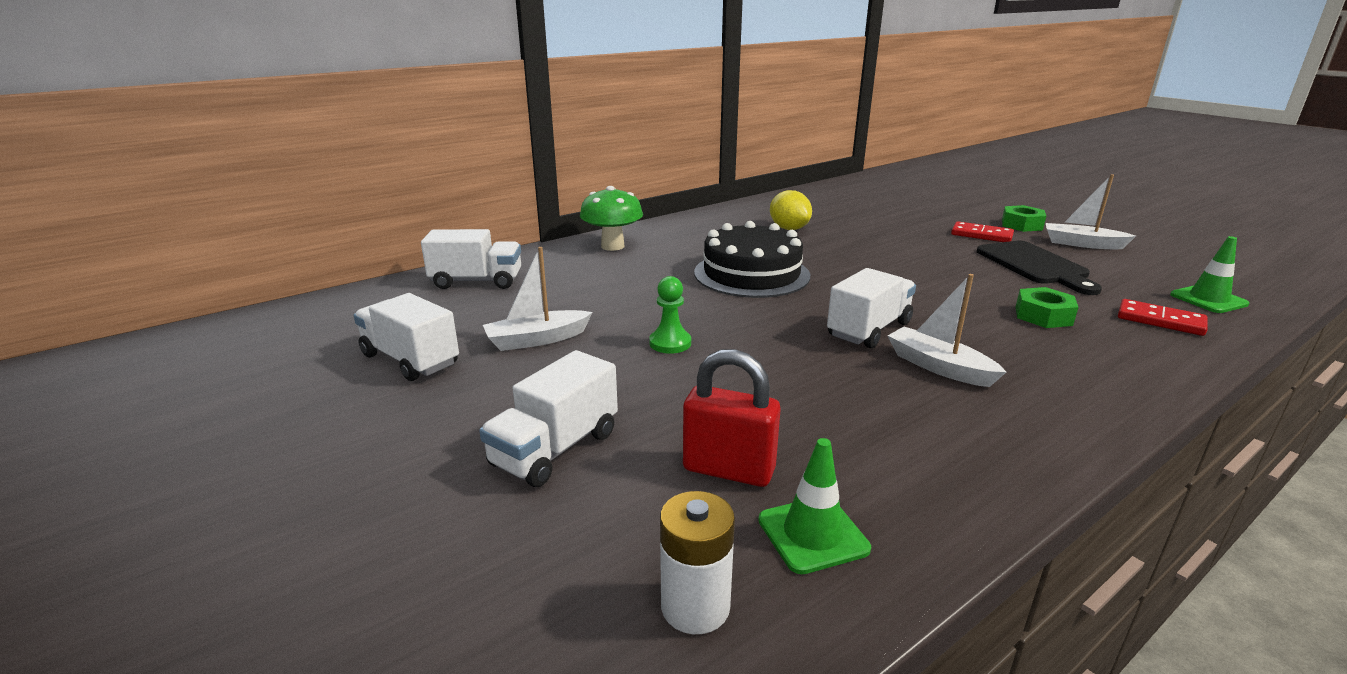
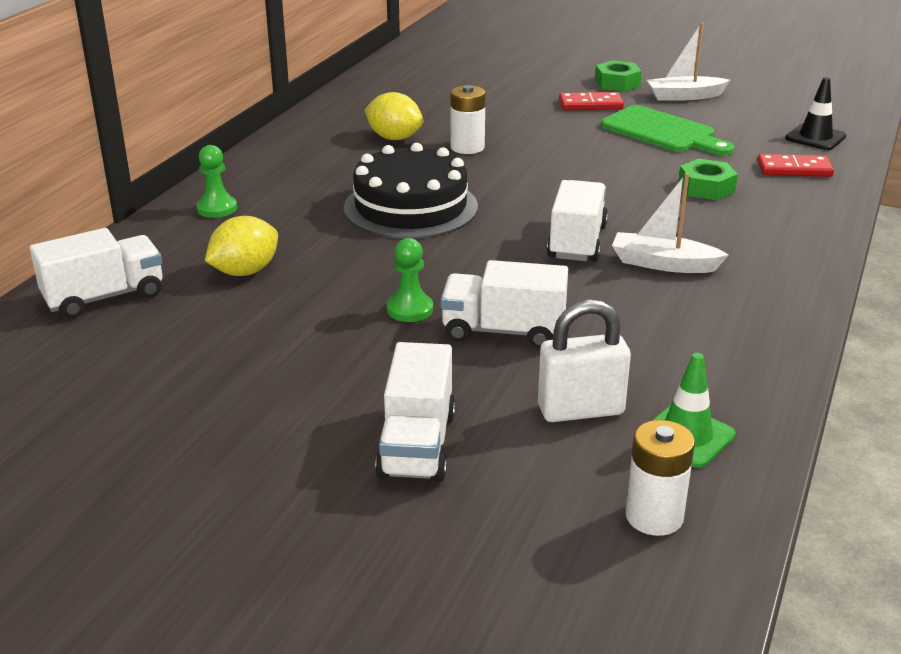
camera: 30 degrees left, 5 degrees up
(410, 360) = (153, 411): white truck -> white truck (503, 331)
(537, 340) = (267, 346): white boat -> none
(582, 288) = (245, 272): none -> yellow lemon
(612, 246) = (217, 208): green mushroom -> green pawn
(728, 470) = (580, 410): red padlock -> white padlock
(841, 244) = (467, 147): none -> white battery
(1035, 265) = (662, 132): black cutting board -> green cutting board
(1208, 299) = (815, 137): green traffic cone -> black traffic cone

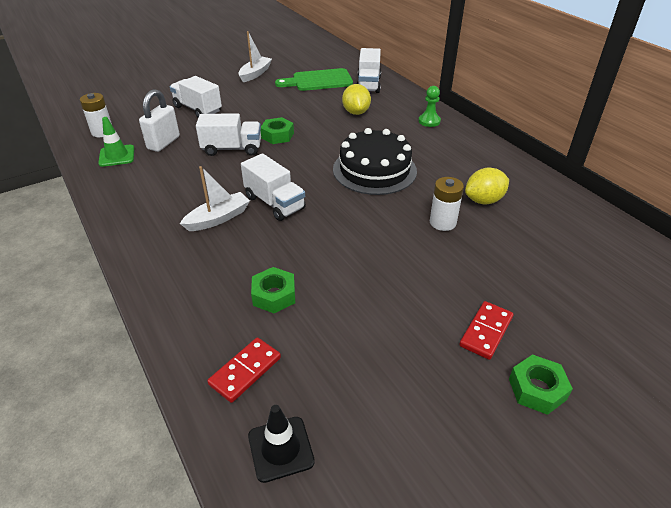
camera: 125 degrees right, 10 degrees up
(410, 309) = (277, 135): green pawn -> green nut
(503, 331) = (232, 149): white truck -> white truck turned 45 degrees clockwise
(662, 132) = (388, 339): green cutting board -> green cutting board (318, 81)
(684, 96) = (464, 421): white boat -> white boat (255, 74)

